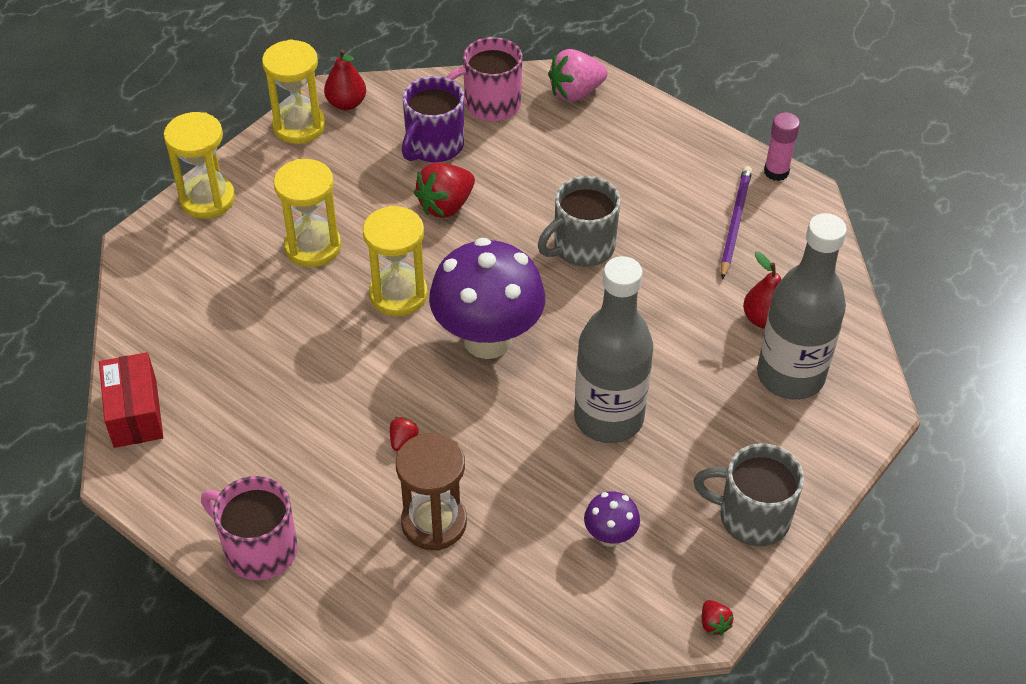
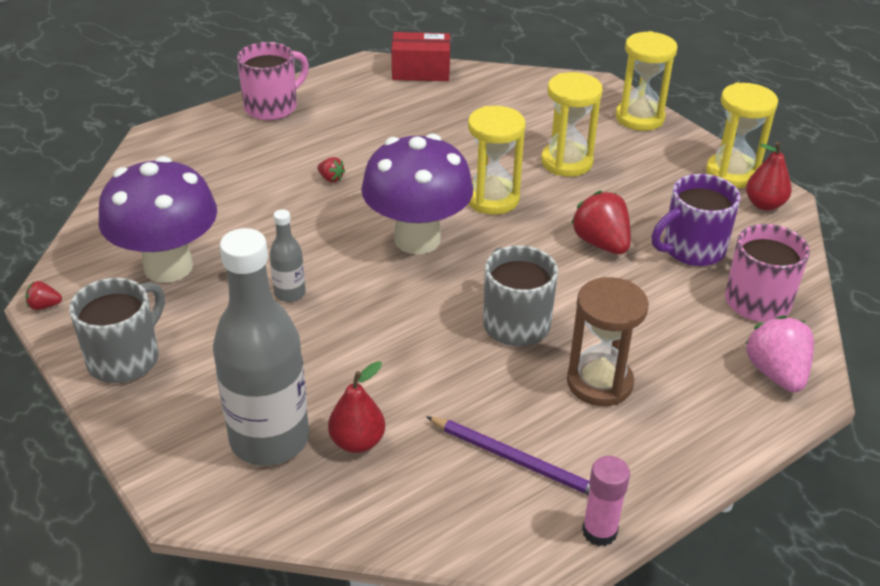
camera: 105 degrees right, 10 degrees down
(433, 146) = (691, 249): purple mug -> purple mug turned 75 degrees counterclockwise
(434, 523) = (244, 181): brown hourglass -> brown hourglass (599, 383)
(608, 418) = (290, 293): grey bottle -> grey bottle, size x0.46
(610, 536) = (168, 267): purple mushroom -> purple mushroom, size x2.25

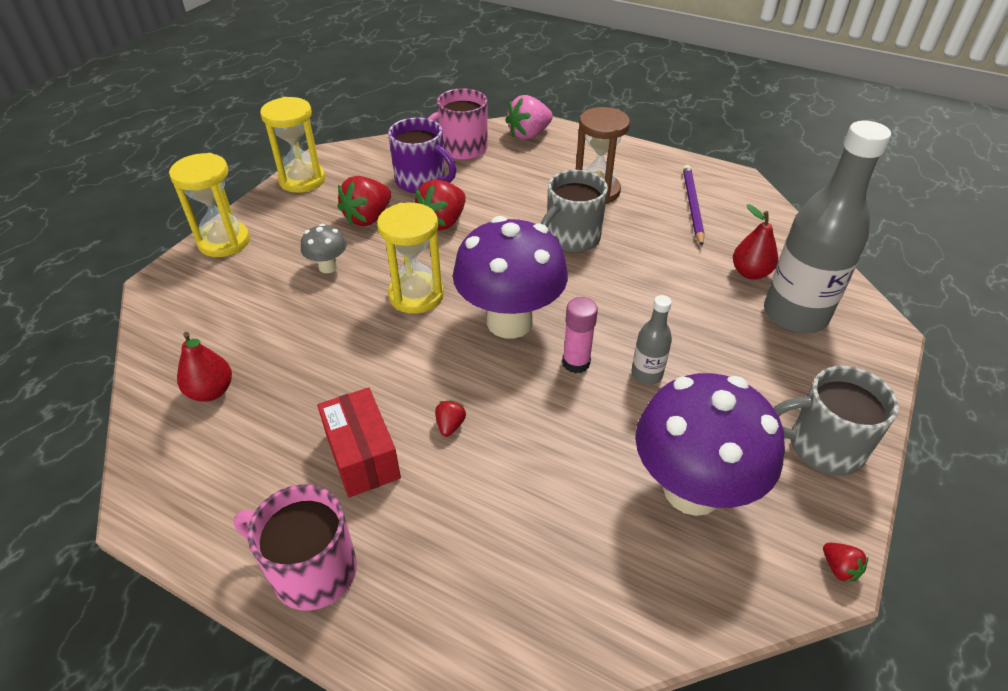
camera: 115 degrees left, 5 degrees up
(421, 71) = (159, 440): red box -> red box (362, 456)
(566, 162) = (328, 267): yellow hourglass -> grey mushroom
(599, 532) = (709, 168): pink glue stick -> pink glue stick (576, 363)
(635, 199) = (368, 218): none -> red strawberry
(764, 204) = (341, 161): red pear -> red pear (211, 391)

